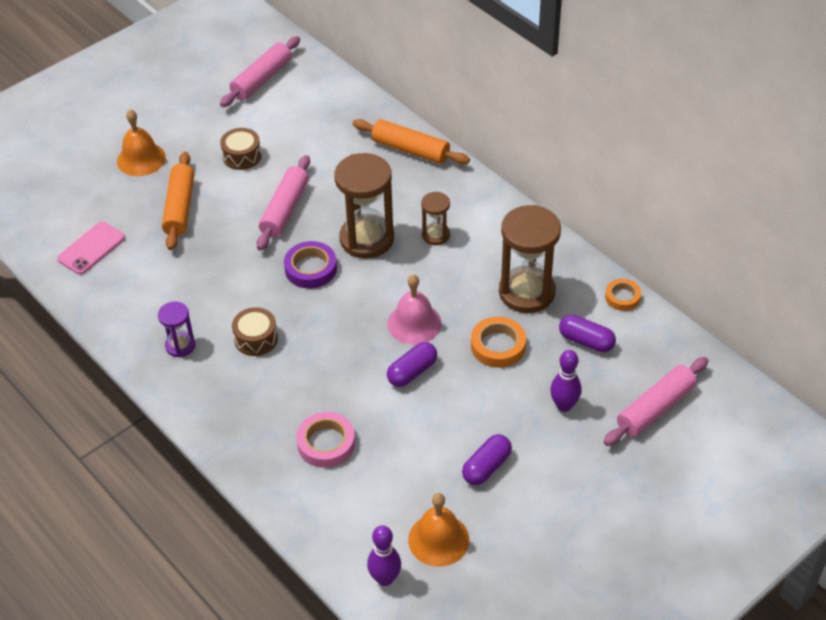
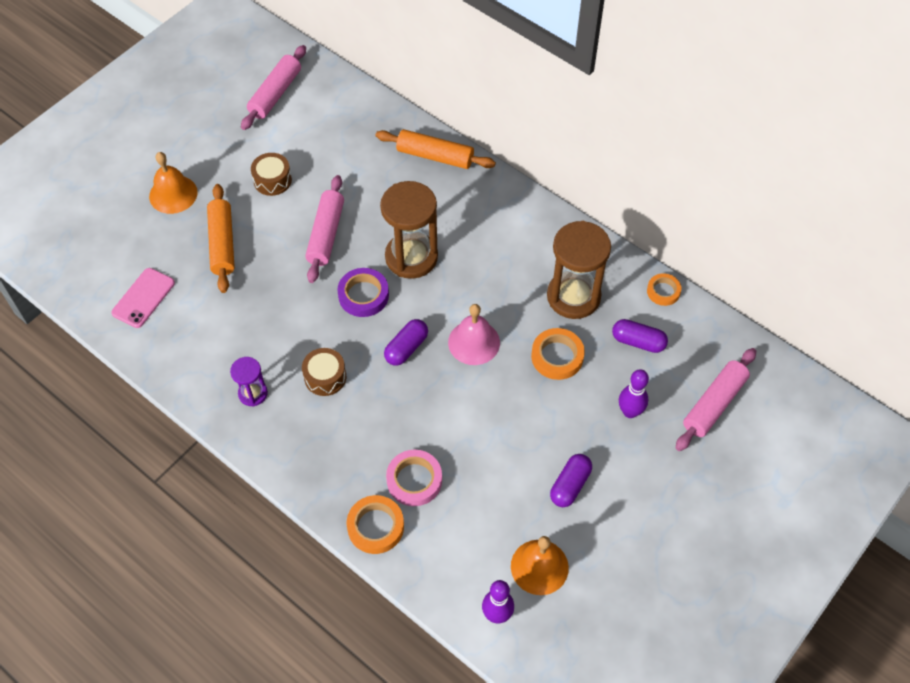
camera: 10 degrees left, 10 degrees up
(277, 481) = (375, 526): none -> orange tape
(412, 372) = (481, 394): purple capsule -> purple capsule (406, 348)
(435, 235) = (476, 246): brown hourglass -> none

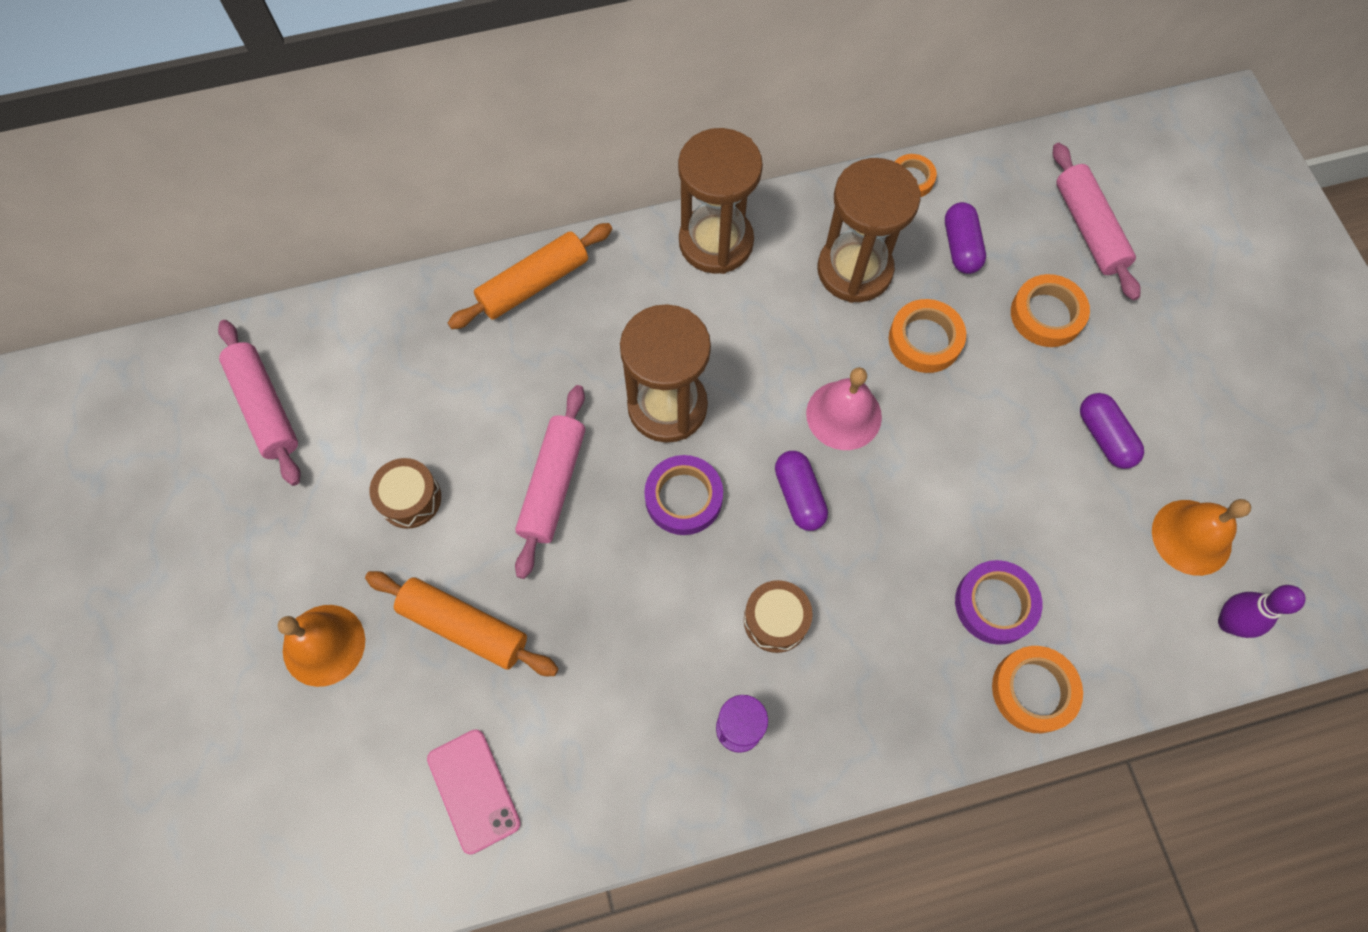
camera: 55 degrees left, 10 degrees up
(326, 234) = (553, 485): pink rolling pin -> pink rolling pin turned 60 degrees clockwise
(414, 480) = (995, 604): pink tape -> purple tape
(533, 221) = (716, 242): none -> brown hourglass
(630, 412) = (1046, 314): purple bowling pin -> orange tape
(638, 342) = (961, 247): purple capsule -> purple capsule turned 60 degrees counterclockwise

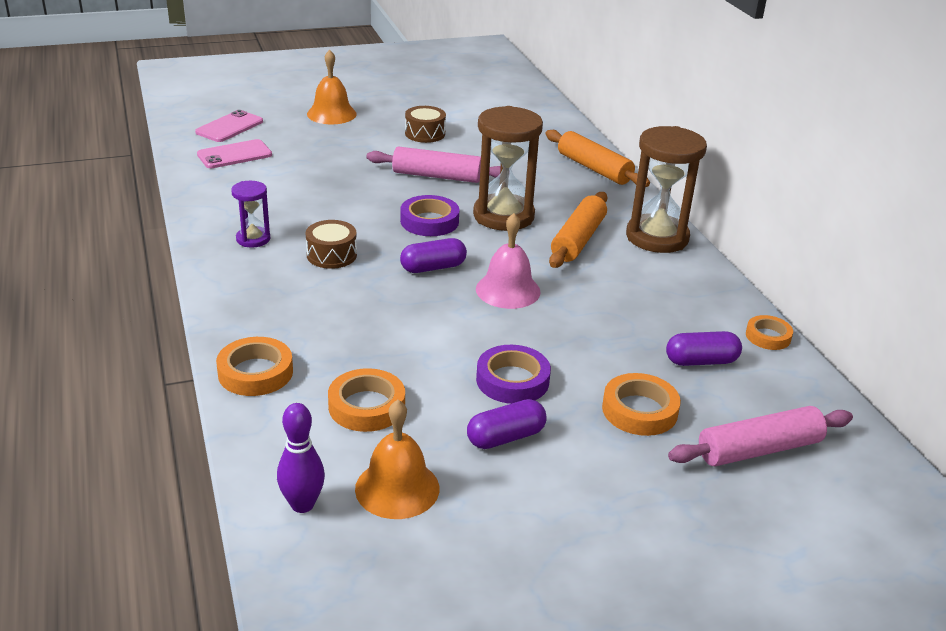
camera: 85 degrees right, 35 degrees down
(265, 407) = (482, 94): pink rolling pin -> none
(365, 814) = (229, 127): none -> pink phone
(464, 627) = (338, 150): orange rolling pin -> orange rolling pin (578, 240)
(854, 270) = (653, 301): brown hourglass -> none
(925, 340) = (591, 335): orange tape -> orange tape (367, 406)
(995, 604) = (335, 357): purple tape -> purple tape (512, 380)

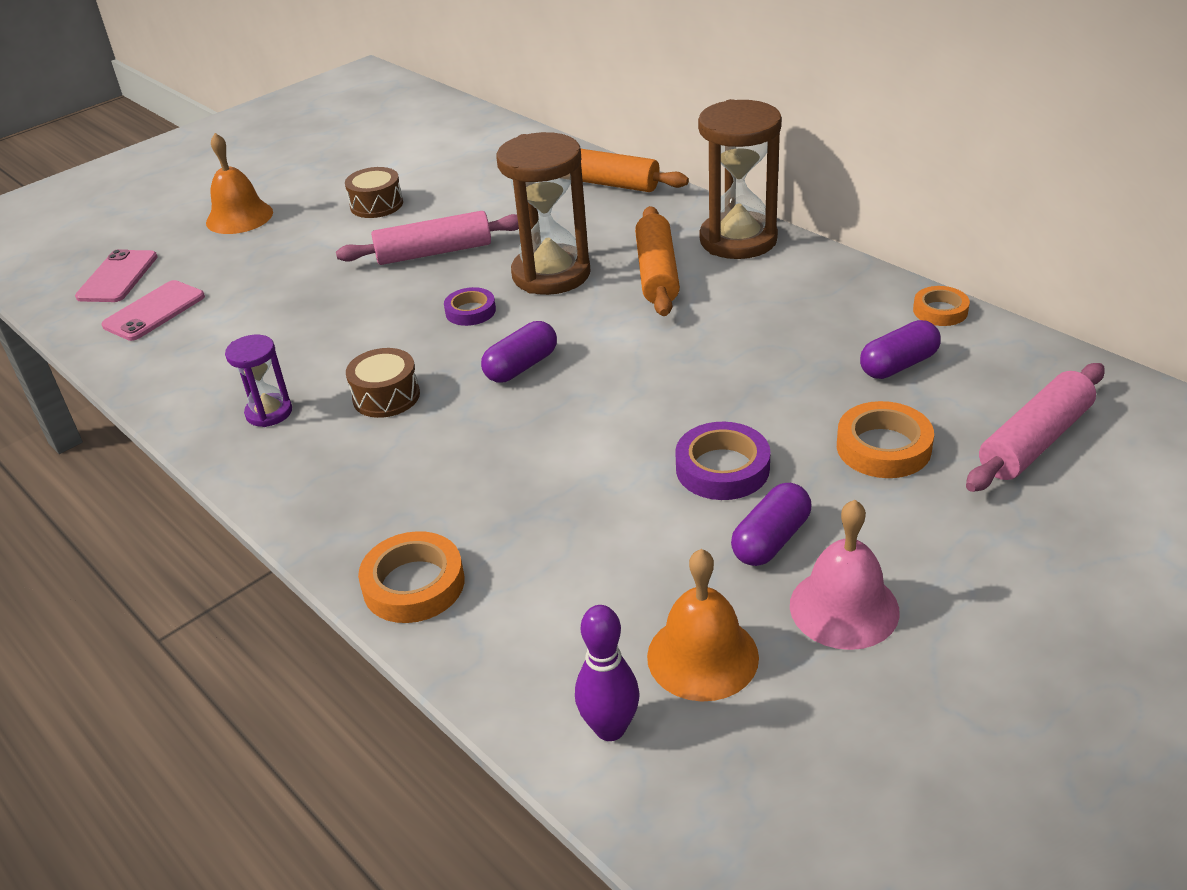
camera: 20 degrees left, 5 degrees up
(367, 406) = (584, 570): orange tape -> none
(429, 221) = (470, 311): purple tape -> purple tape, size x0.66
(508, 290) = (629, 362): pink bell -> pink bell (844, 608)

